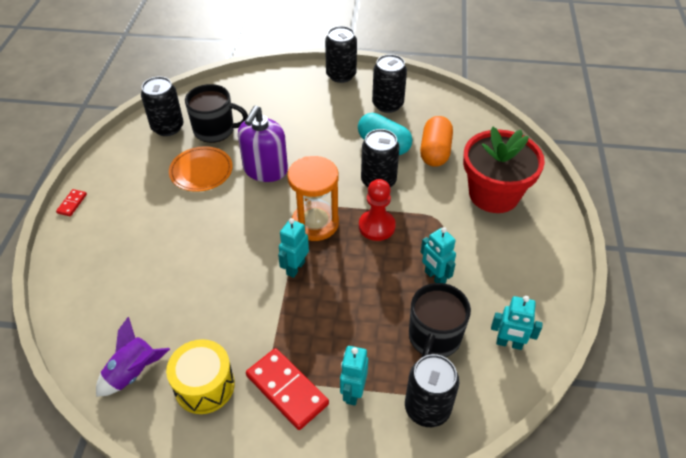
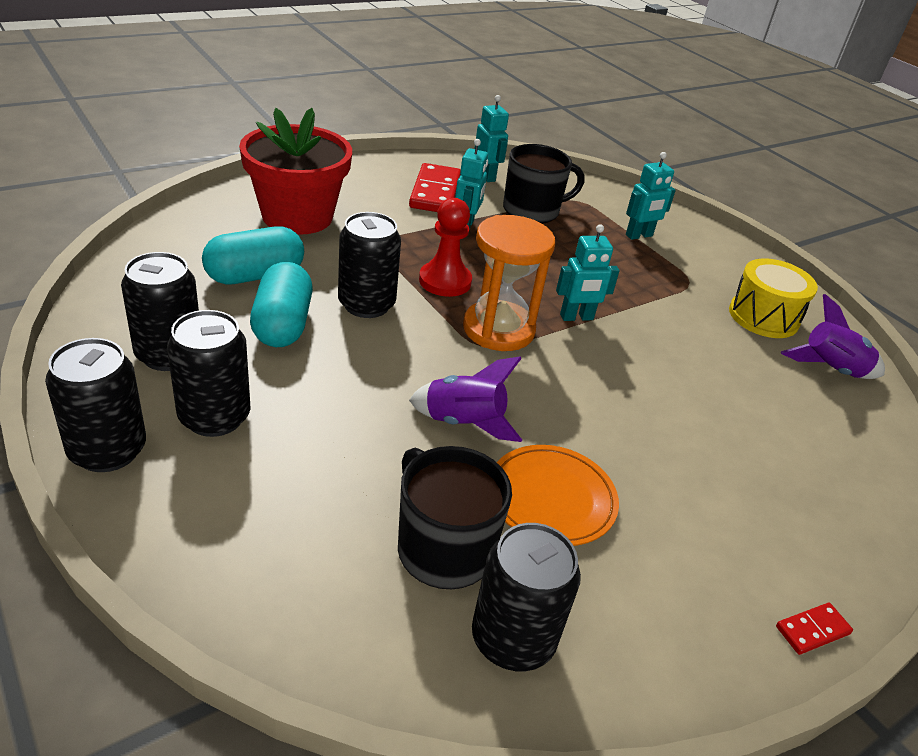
camera: 135 degrees left, 10 degrees down
(265, 170) = (463, 422): purple soap dispenser -> purple rocket
(287, 390) = (690, 269): red domino -> red domino (435, 192)
(427, 408) = (596, 199): black can -> black can (214, 417)
(435, 151) = (255, 275): orange capsule -> turquoise capsule

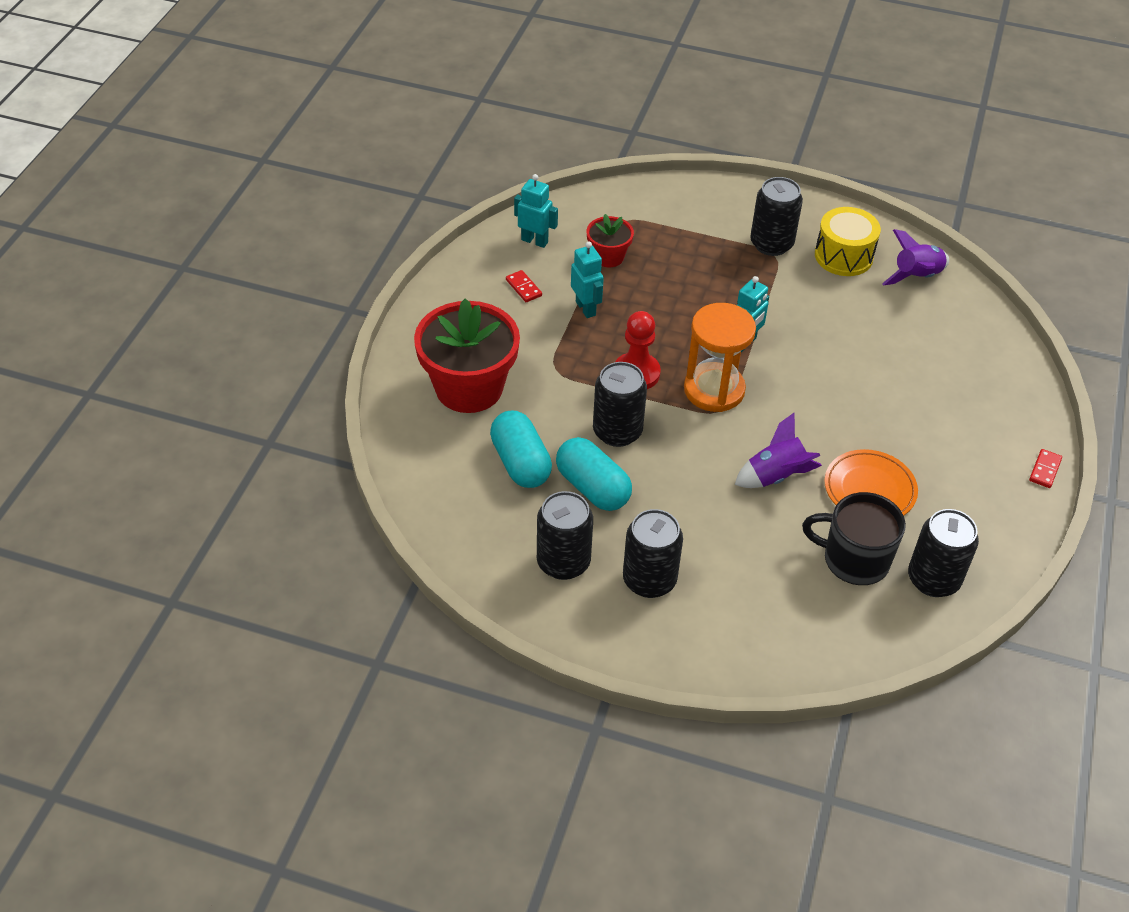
camera: 35 degrees left, 10 degrees up
(107, 450) = (628, 644): black can -> black can (771, 244)
(255, 275) = (520, 463): turquoise capsule -> turquoise capsule turned 45 degrees counterclockwise
(435, 192) = (523, 288): red domino -> red domino, size x0.48
(532, 211) = (608, 257): black mug -> red flower pot
(639, 235) = (701, 230): turquoise robot -> none

